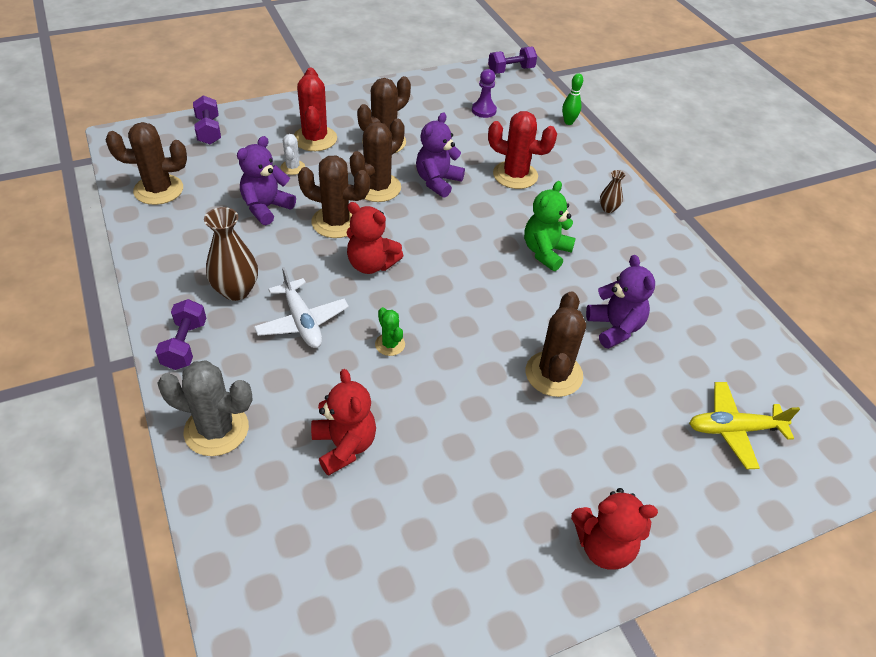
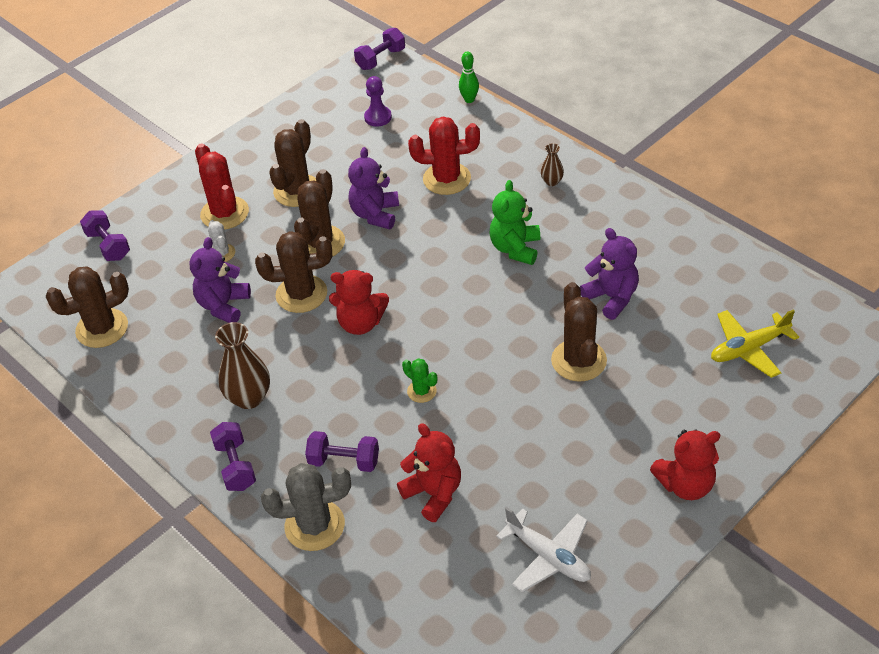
camera: 15 degrees left, 0 degrees up
(281, 380) = (344, 461): none -> purple dumbbell
(302, 322) = (329, 402): white plane -> white plane (548, 557)

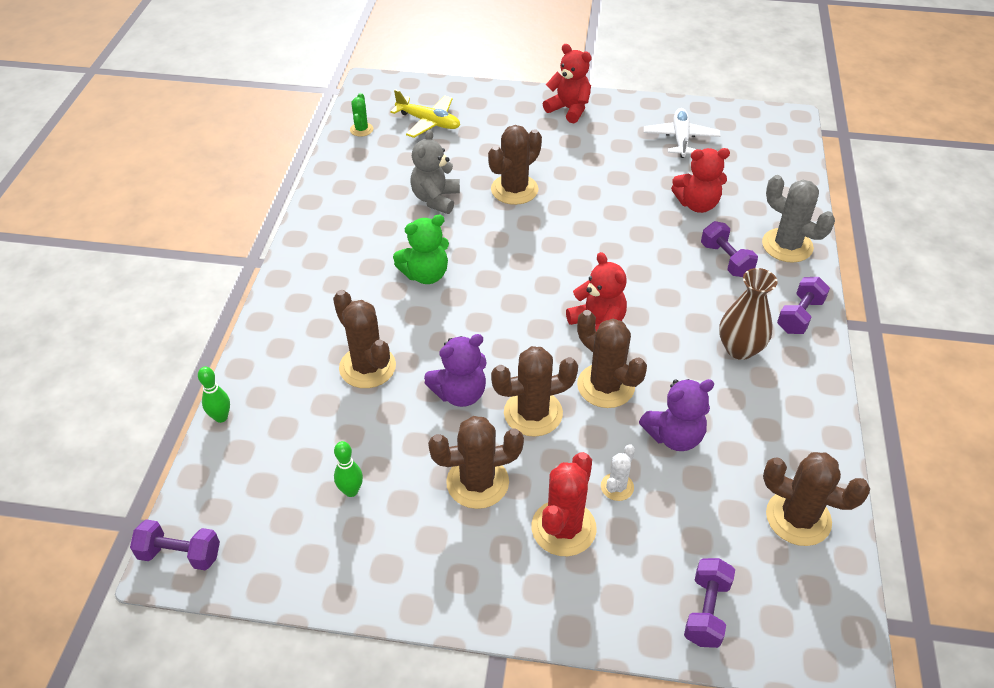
camera: 130 degrees left, 0 degrees up
(351, 135) = (351, 491): none -> green bowling pin
(378, 117) = (303, 485): purple pawn -> none
(421, 391) = (624, 253): green cactus -> green cactus (361, 129)
(433, 493) = (697, 204): red teddy bear -> red teddy bear turned 105 degrees counterclockwise
(447, 179) = (367, 367): red cactus -> brown cactus
(552, 181) = (318, 291): brown vase -> none
(611, 298) = (435, 199): purple teddy bear -> grey teddy bear

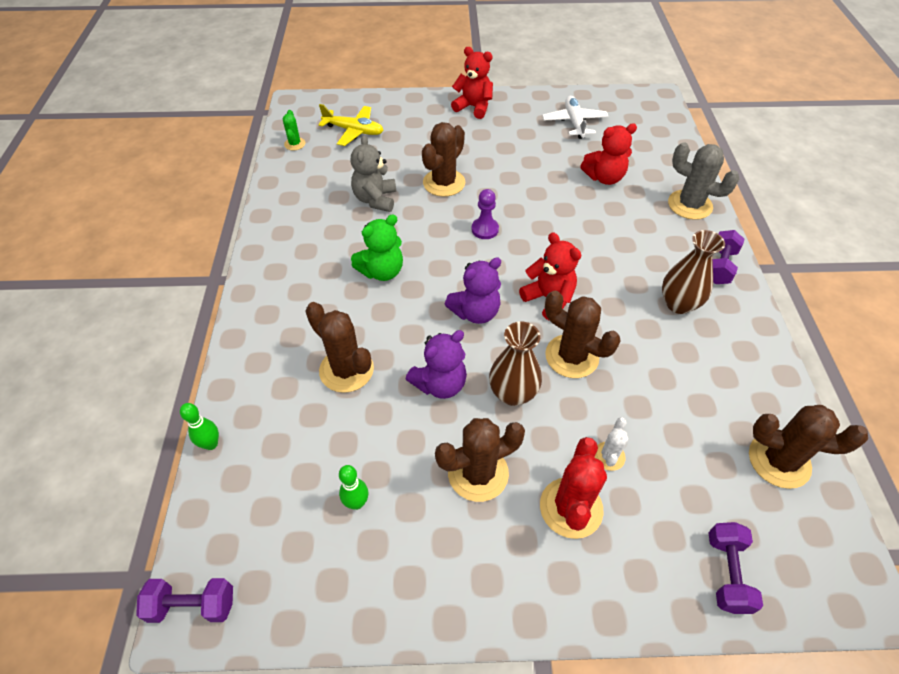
camera: 10 degrees left, 5 degrees up
(533, 413) = (512, 393): brown cactus -> brown vase
(547, 244) = (485, 229): none -> purple pawn
(674, 436) = (646, 396): purple teddy bear -> purple teddy bear (475, 312)
(726, 260) = (643, 224): purple dumbbell -> none

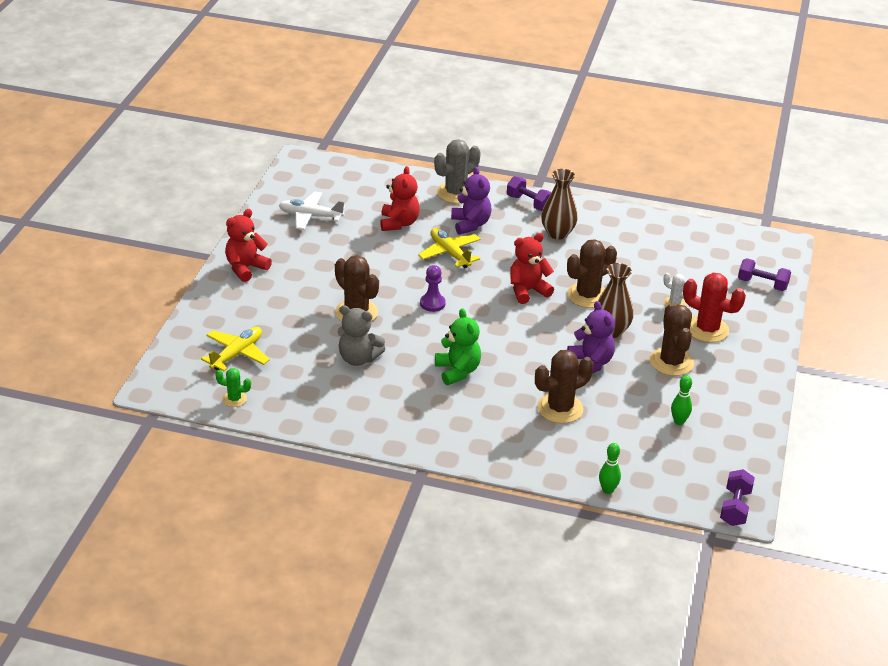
camera: 75 degrees left, 15 degrees down
(475, 312) = (526, 330): purple teddy bear -> purple teddy bear (470, 224)
(578, 223) = (450, 253): none -> yellow plane
(779, 460) = (697, 239): brown cactus -> none

